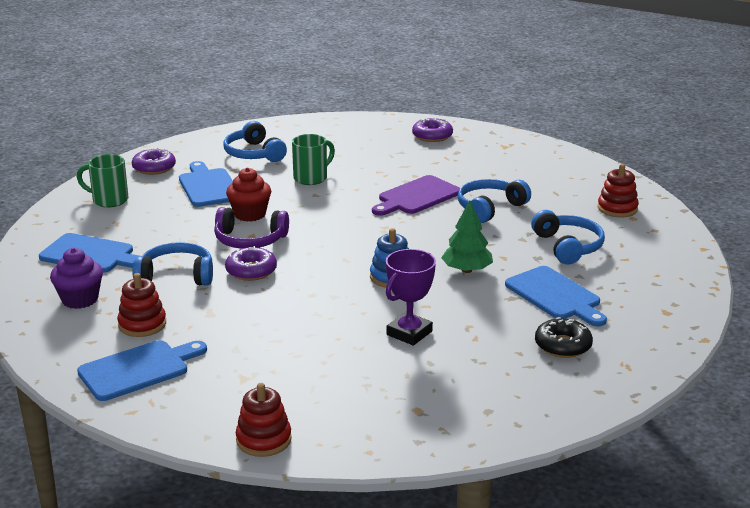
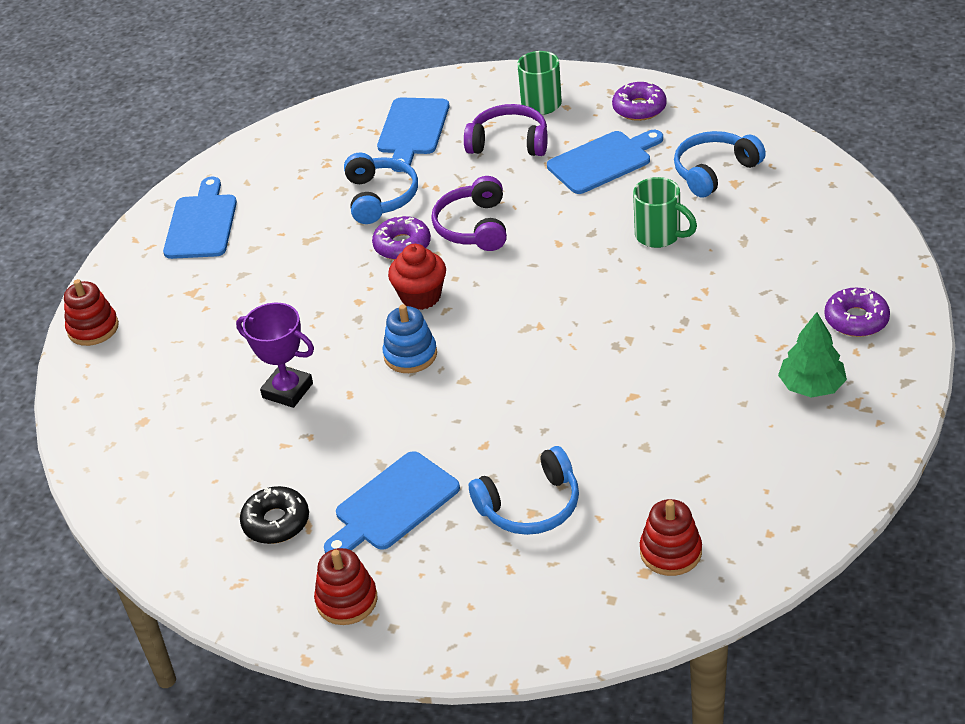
camera: 85 degrees right, 15 degrees up
(80, 299) = (321, 152): purple cupcake -> none
(138, 369) = (201, 223): blue cutting board -> blue cutting board turned 135 degrees counterclockwise
(142, 324) = (280, 203): red stacking toy -> red stacking toy (347, 600)
(150, 217) = (509, 142): none -> purple headphones
(250, 214) = (539, 211): red cupcake -> red cupcake (421, 296)
(416, 197) = (637, 339): purple cutting board -> none
(466, 270) = (442, 416): green tree -> green tree (811, 386)
(490, 208) = (626, 414): blue headphones -> none

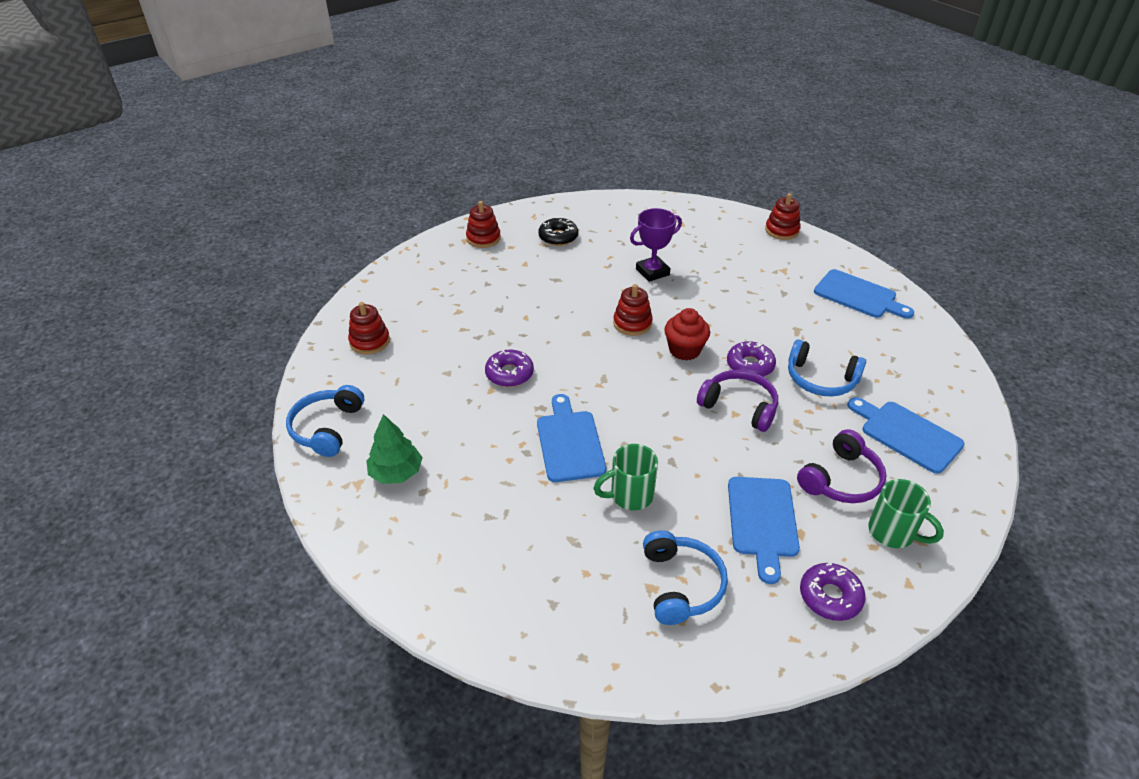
camera: 120 degrees right, 0 degrees up
(393, 505) = (523, 272): blue cutting board -> blue cutting board (569, 442)
(410, 355) = (632, 323): blue stacking toy -> red stacking toy
(530, 506) = (463, 312): blue headphones -> blue headphones (327, 428)
(856, 319) = (420, 542): purple donut -> purple donut (509, 374)

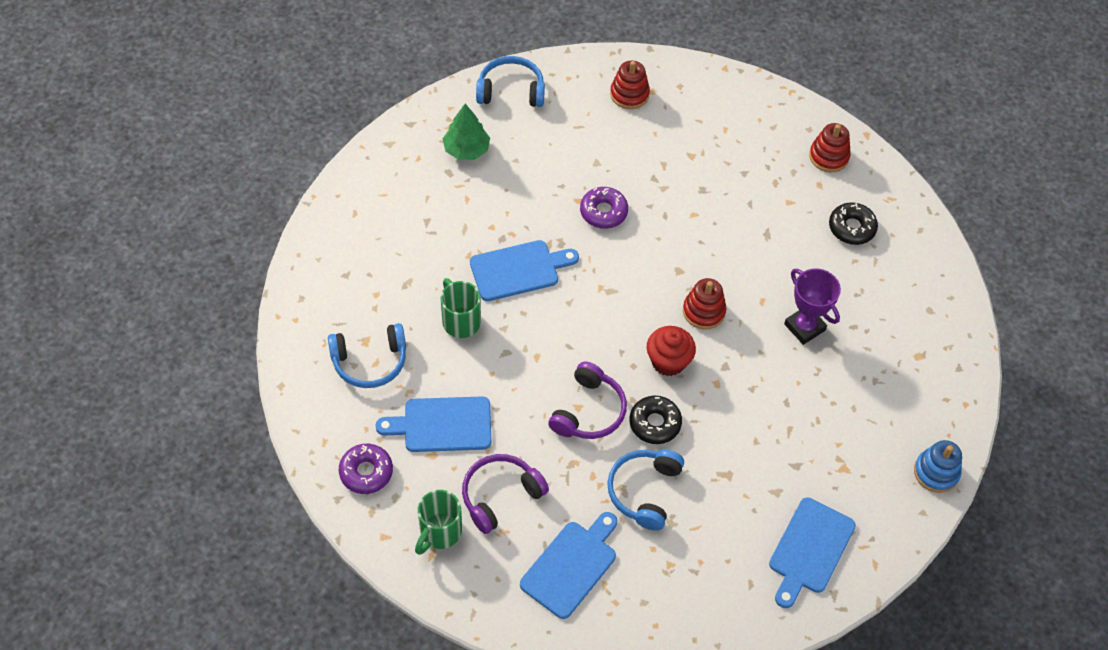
camera: 80 degrees right, 15 degrees up
(750, 365) = (655, 423): purple donut -> black donut
(782, 230) = (936, 472): red stacking toy -> blue stacking toy
(841, 479) = (500, 495): purple headphones -> purple headphones turned 105 degrees clockwise

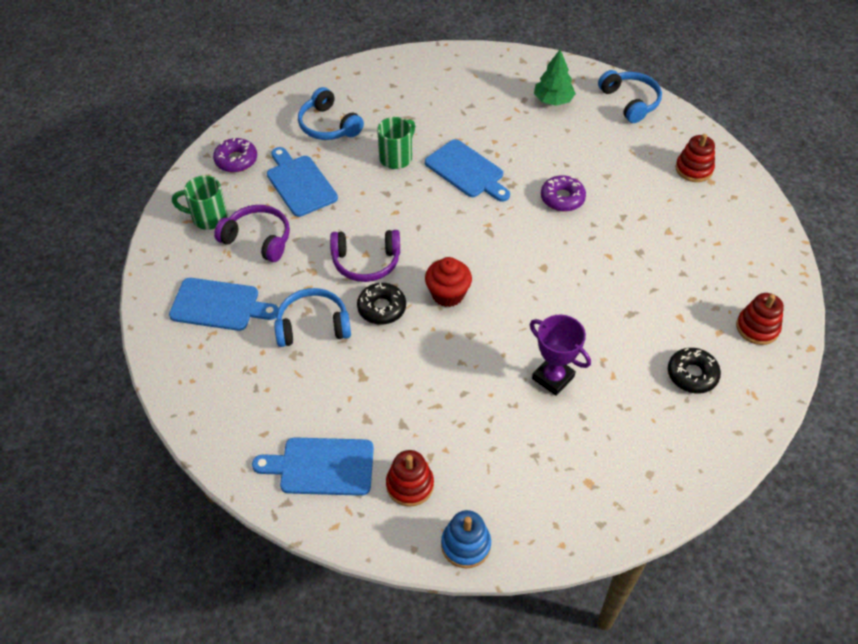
camera: 65 degrees right, 5 degrees down
(703, 311) = (515, 299): red stacking toy -> red stacking toy (410, 485)
(804, 327) = (553, 378): purple trophy -> purple trophy turned 75 degrees counterclockwise

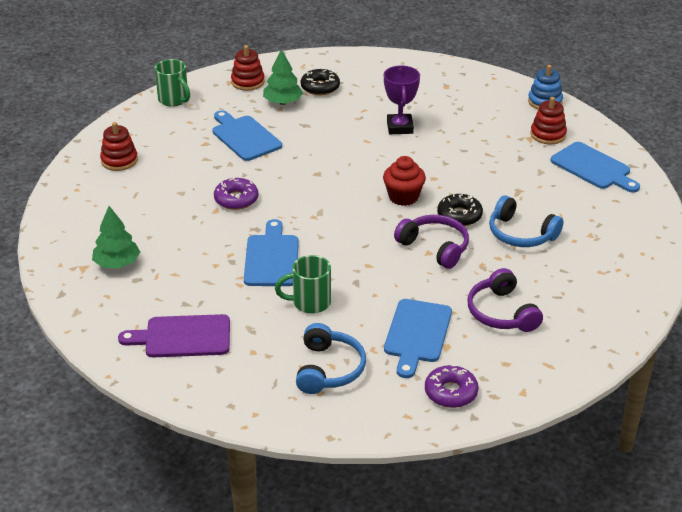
camera: 135 degrees left, 15 degrees down
(208, 218) = (528, 356): green mug -> green mug (174, 100)
(219, 305) = (579, 286): blue cutting board -> blue cutting board (244, 137)
(440, 87) = (182, 337): none -> purple cutting board
(630, 102) = (67, 224): blue headphones -> none
(690, 326) = (283, 102): none -> green tree

